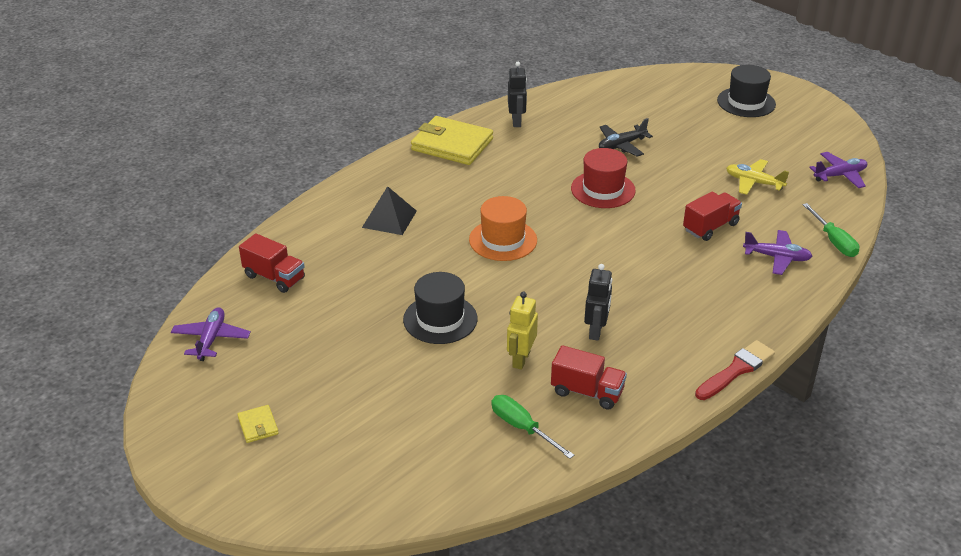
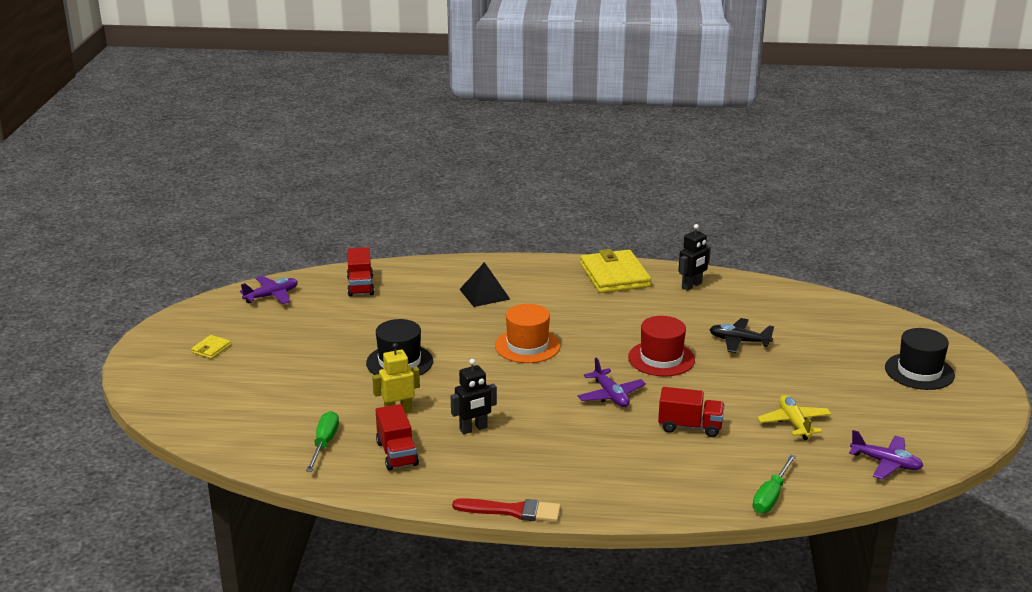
camera: 50 degrees right, 10 degrees down
(777, 257) = (698, 475): purple plane -> purple plane (611, 395)

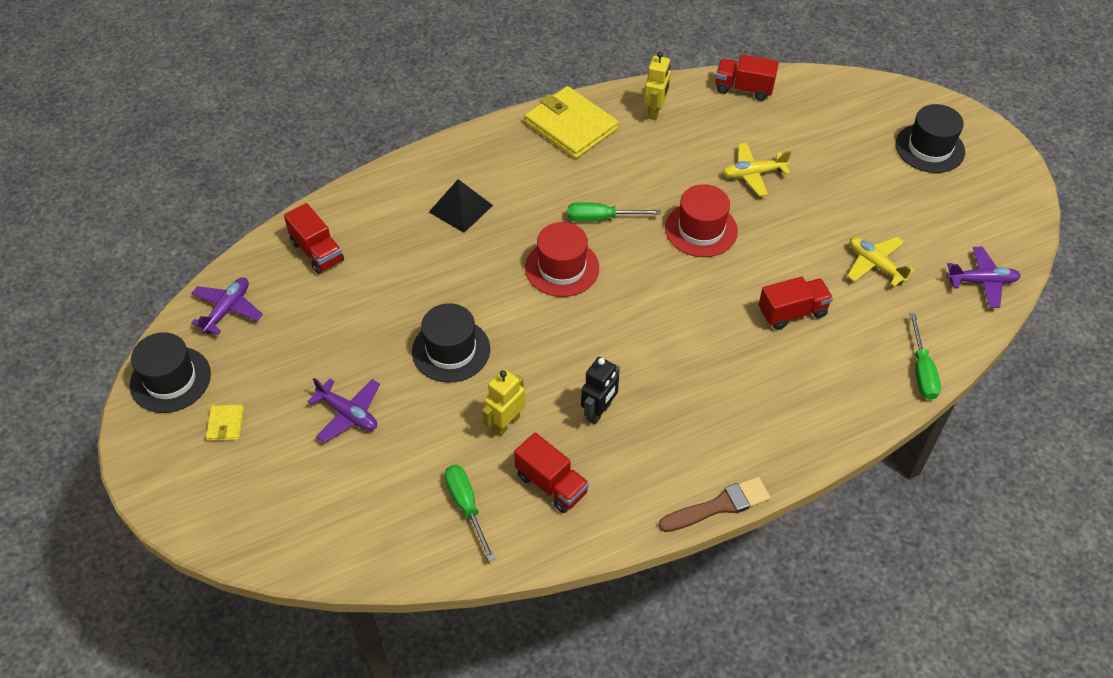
camera: 30 degrees left, 25 degrees up
(200, 317) = (170, 379): none -> black hat
(512, 511) = (719, 506): red brush -> brown brush
(527, 346) = (562, 268): orange hat -> red hat
(586, 329) = (601, 218): none -> green screwdriver
(611, 395) = (692, 303): purple plane -> purple plane (348, 414)
(692, 286) = (655, 111): black robot -> yellow robot
(739, 341) = (753, 174): black plane -> yellow plane
(781, 293) = (743, 89): none -> red truck

